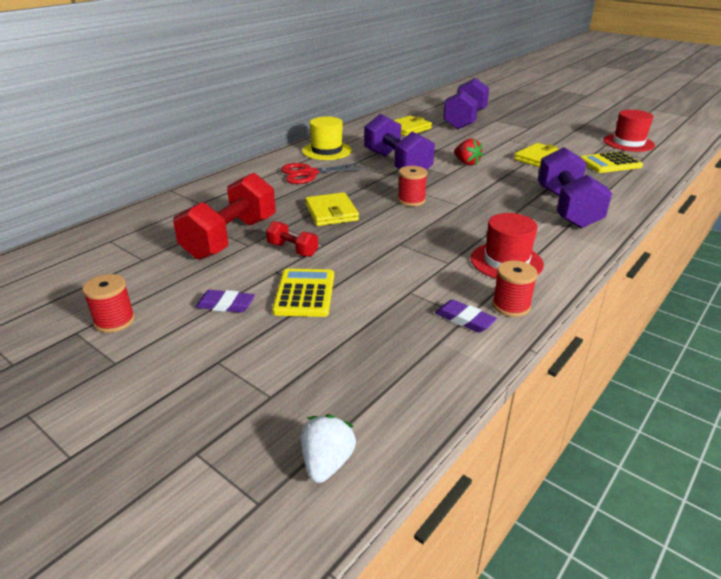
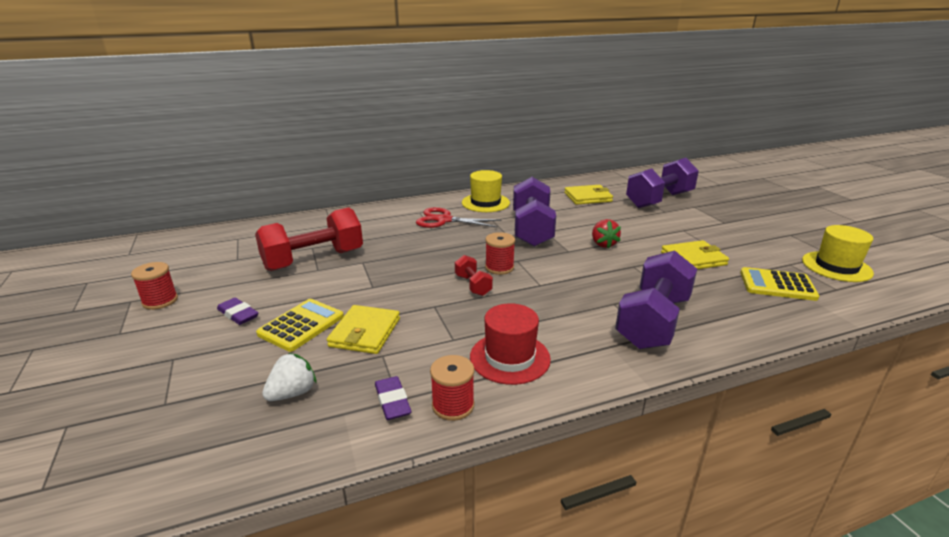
camera: 30 degrees right, 5 degrees down
(292, 250) = (343, 284): red dumbbell -> red dumbbell (473, 285)
(327, 463) = (121, 481): white strawberry -> white strawberry (292, 393)
(331, 212) = (416, 260): yellow wallet -> yellow wallet (365, 332)
(628, 143) = (836, 266): red hat -> yellow hat

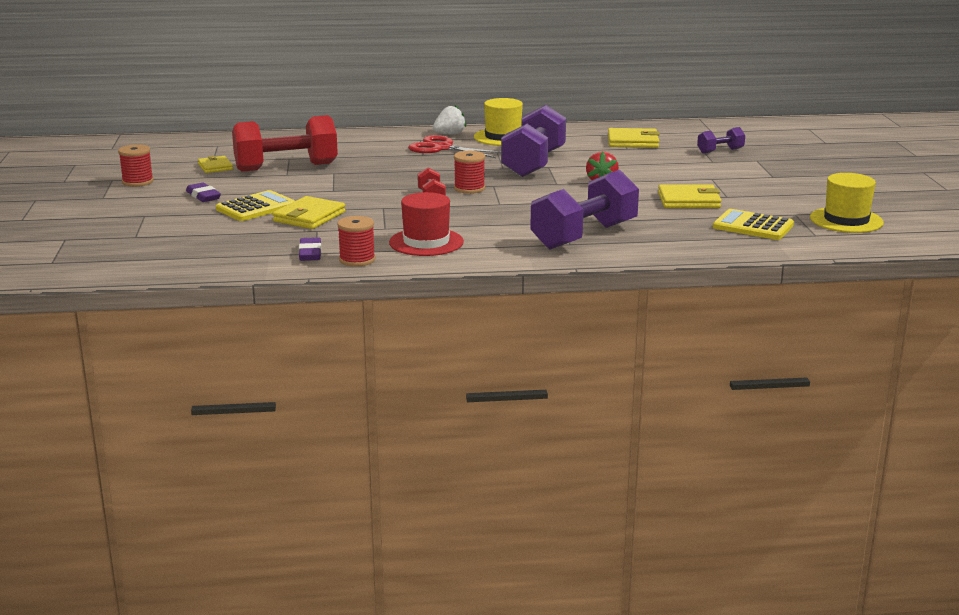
camera: 15 degrees right, 5 degrees down
(242, 268) = (215, 167): none -> yellow wallet
(292, 393) = (233, 241): white strawberry -> white strawberry (449, 134)
(659, 200) = (720, 151): purple dumbbell -> purple dumbbell, size x0.47

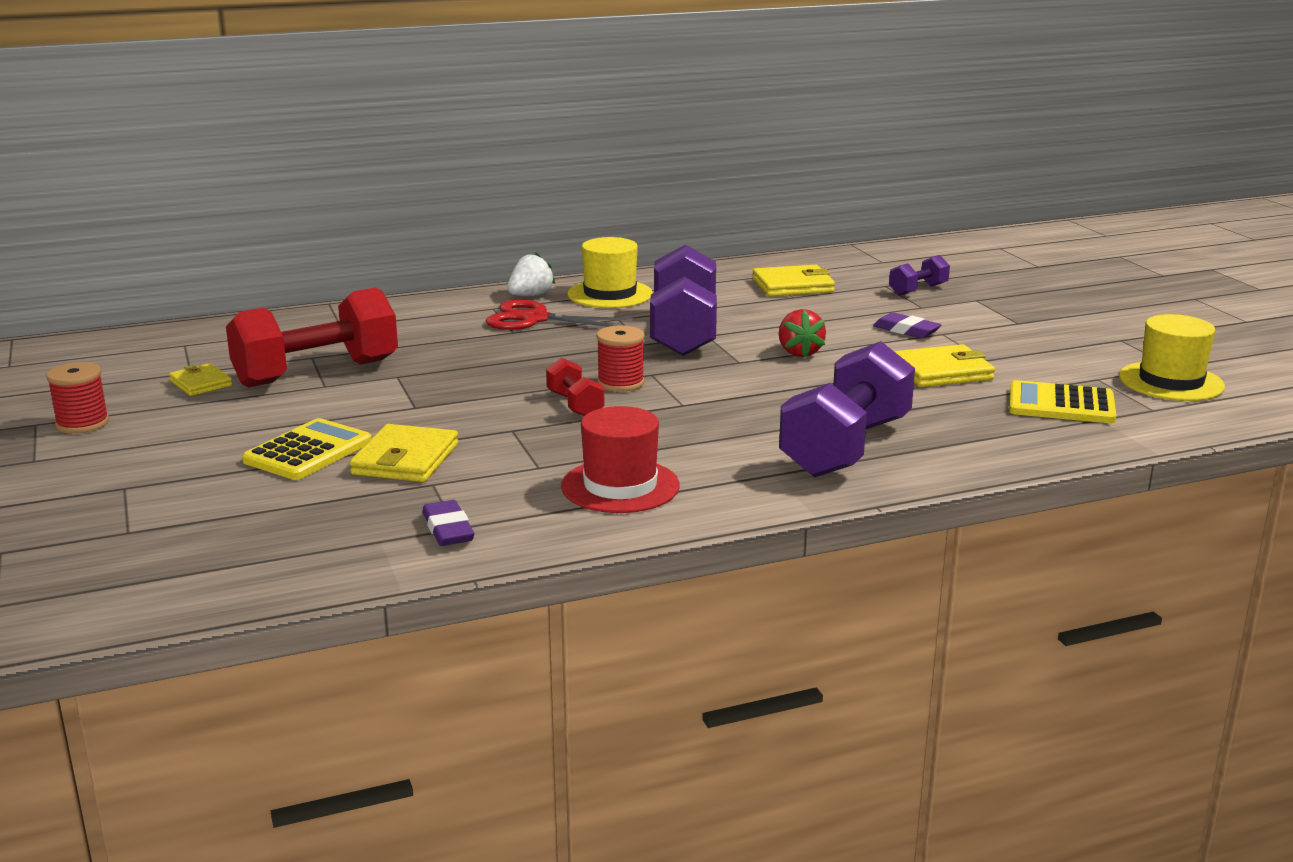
camera: 15 degrees left, 0 degrees up
(203, 196) = (208, 439): purple eraser -> purple eraser (906, 330)
(357, 260) = (532, 533): red spool -> none

